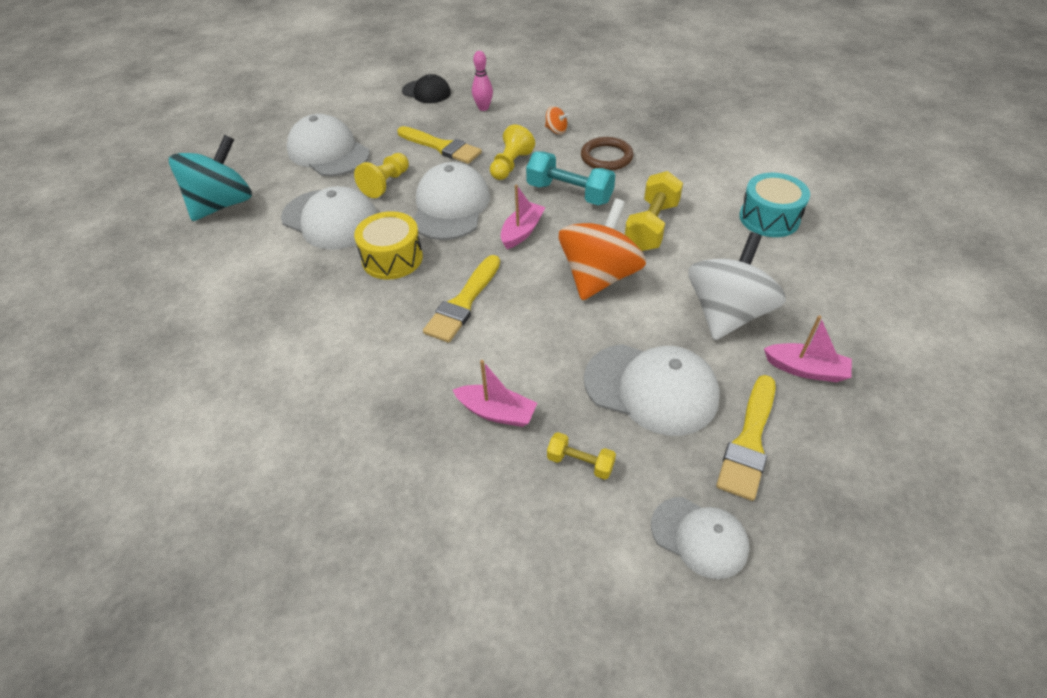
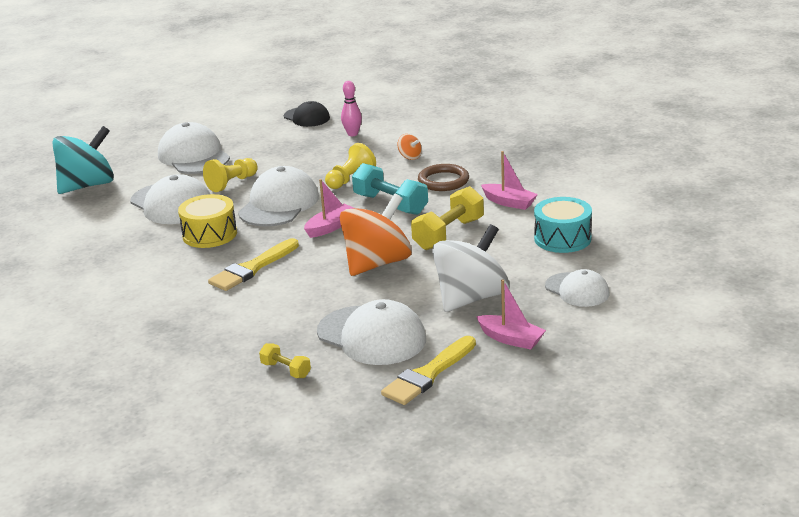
camera: 15 degrees right, 20 degrees down
(441, 147) = (296, 160): yellow brush -> none
(496, 412) = (239, 335): pink boat -> pink boat (509, 202)
(699, 537) = (349, 419): white cap -> white cap (577, 290)

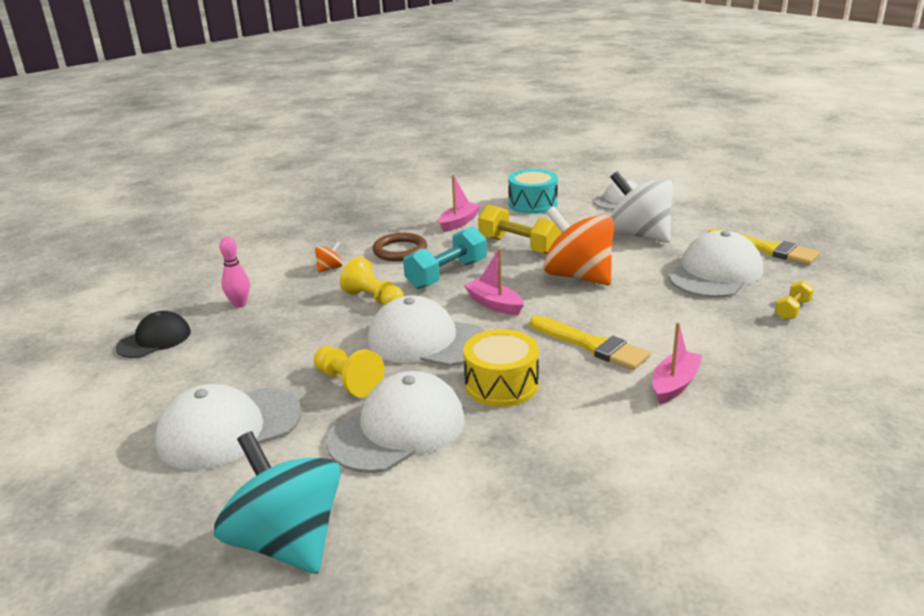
camera: 90 degrees left, 0 degrees up
(511, 339) = (700, 221): pink boat -> pink boat (674, 384)

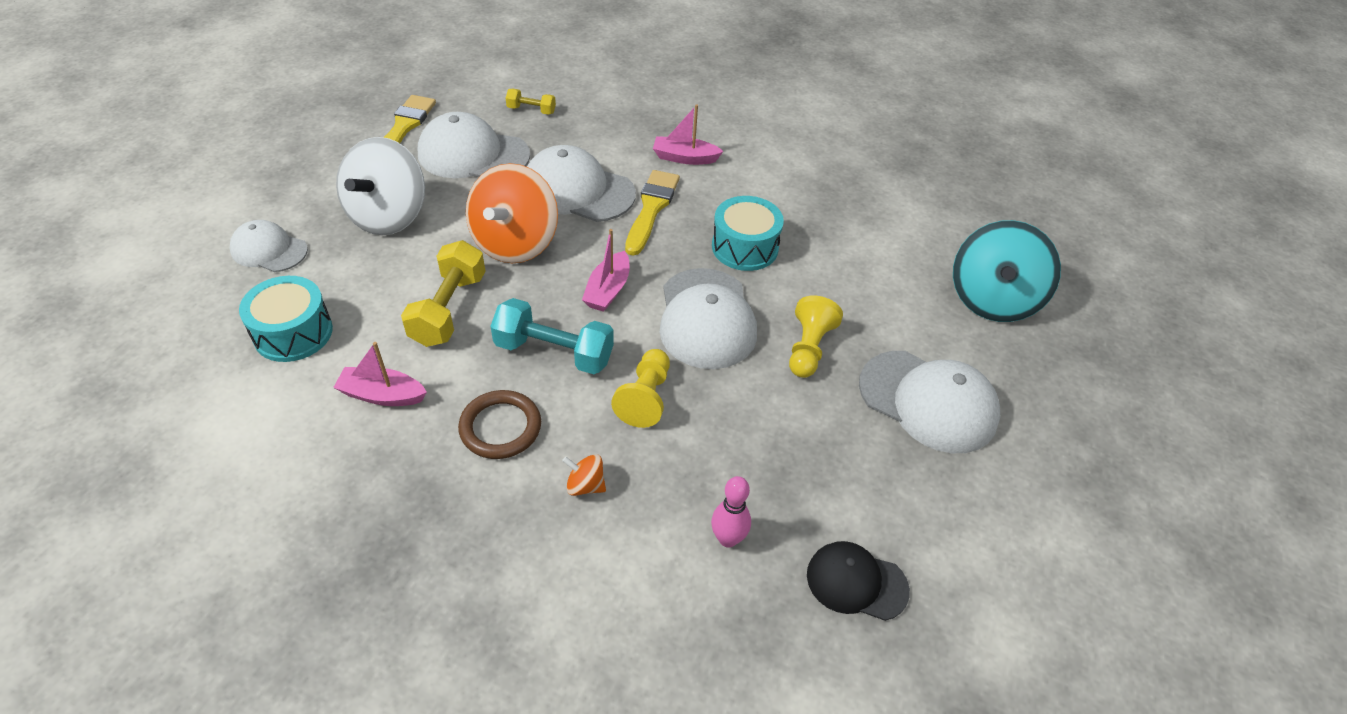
camera: 120 degrees left, 20 degrees up
(398, 429) = (844, 289): white cap -> white cap (578, 190)
(501, 384) = (745, 247): yellow drum -> turquoise drum

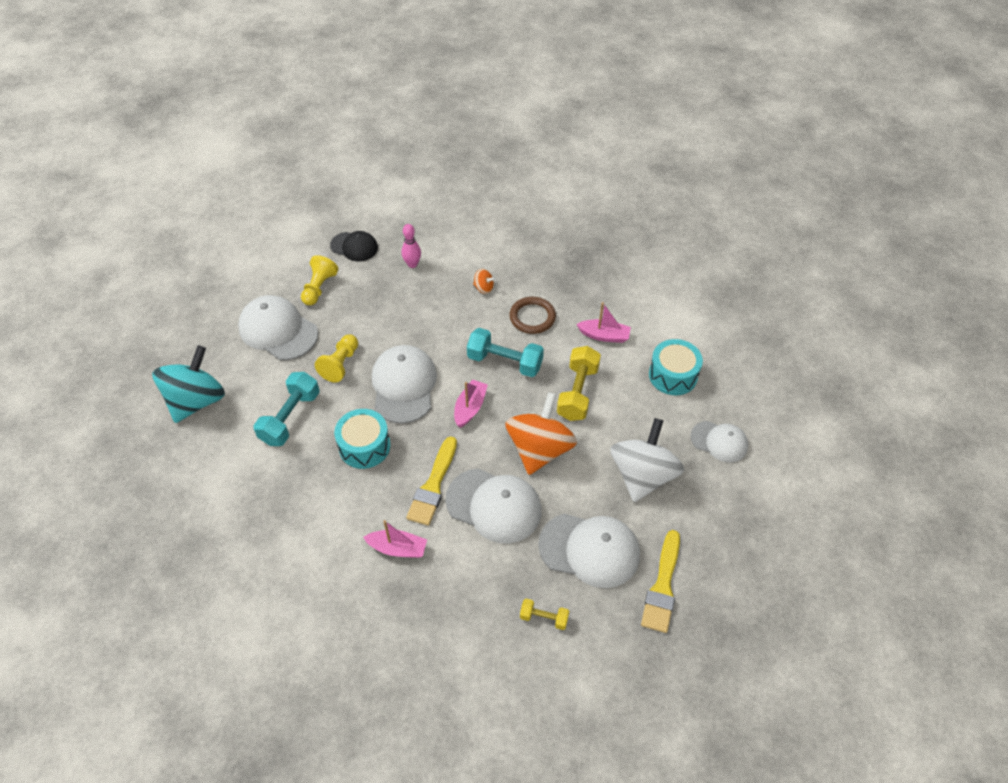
camera: 175 degrees left, 5 degrees up
(645, 398) = (449, 333): yellow pawn -> yellow pawn (319, 288)
(854, 279) = (290, 418): none -> turquoise dumbbell

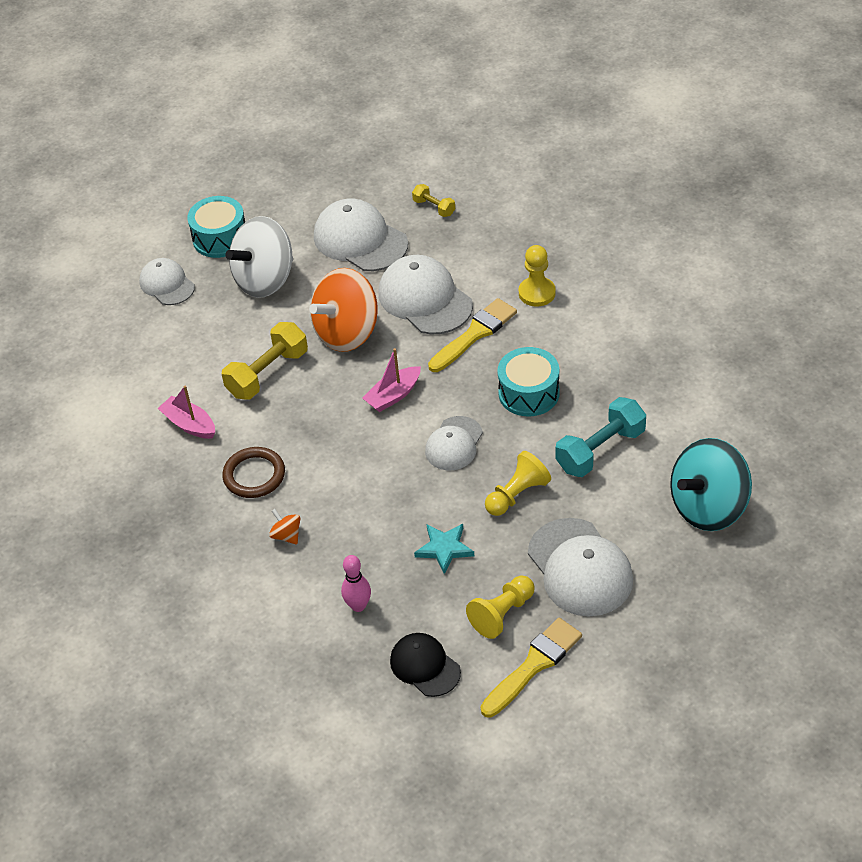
camera: 150 degrees left, 5 degrees down
(375, 313) = (444, 548): none -> turquoise star
(398, 548) = (537, 293): pink boat -> yellow pawn
(404, 385) = (454, 444): white cap -> white cap, size x0.61
(505, 362) = (323, 432): turquoise dumbbell -> none
(662, 586) = (318, 198): yellow brush -> yellow brush (533, 665)
(673, 375) = (154, 358): turquoise drum -> turquoise drum (220, 238)

